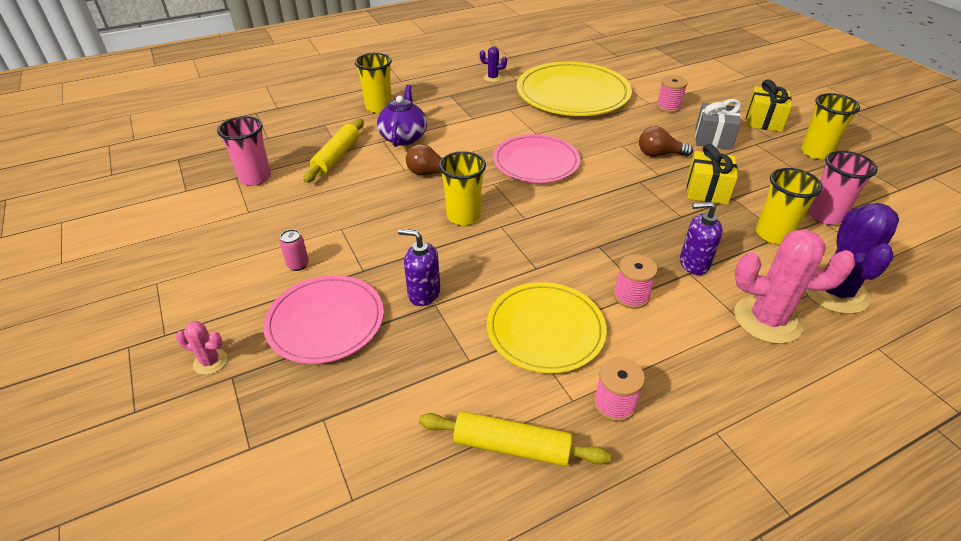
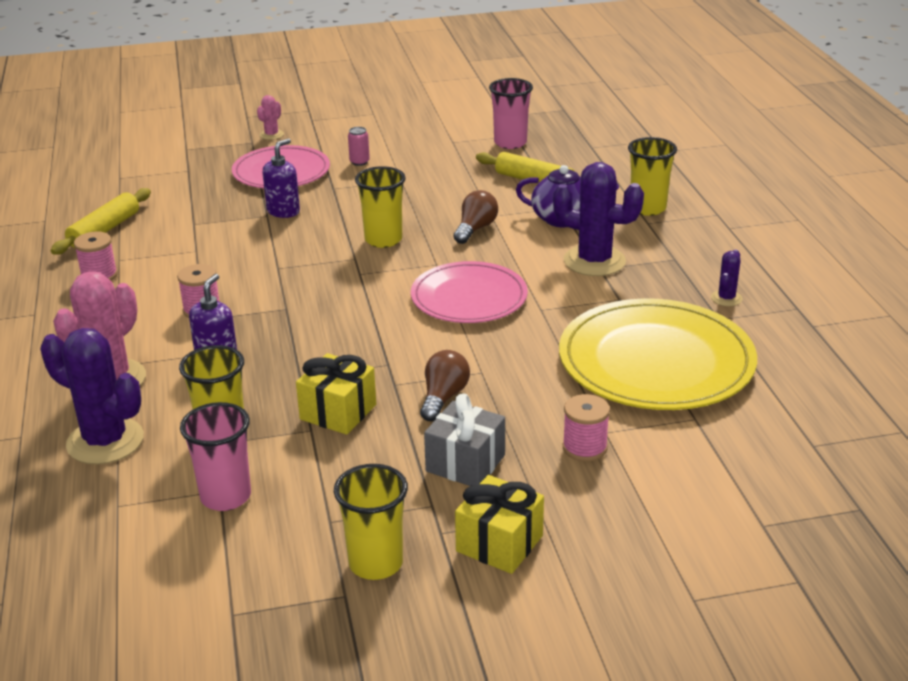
camera: 105 degrees right, 10 degrees down
(464, 120) = (594, 261): none -> purple cactus
(545, 329) = (197, 260): yellow plate -> none

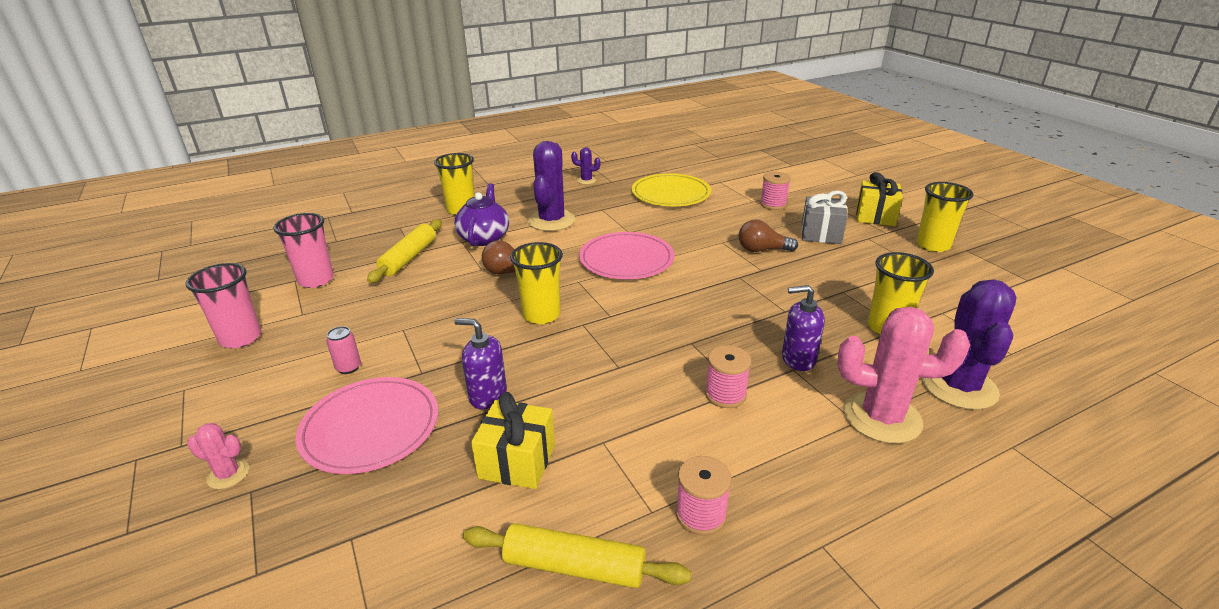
camera: 105 degrees left, 0 degrees up
(226, 497) = (945, 308): pink cup -> pink cup (240, 338)
(338, 412) = (813, 285): yellow gift -> yellow gift (517, 461)
(656, 361) = (671, 194): yellow plate -> yellow plate, size x0.65

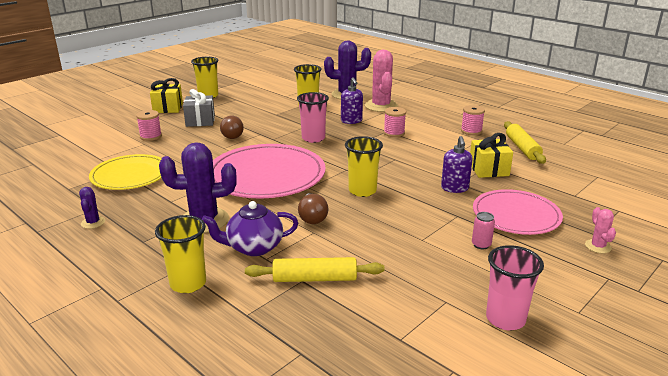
camera: 110 degrees left, 5 degrees down
(316, 280) = (390, 322): pink cup -> pink cup (313, 138)
(626, 259) = (266, 175): pink plate -> pink plate, size x1.54

